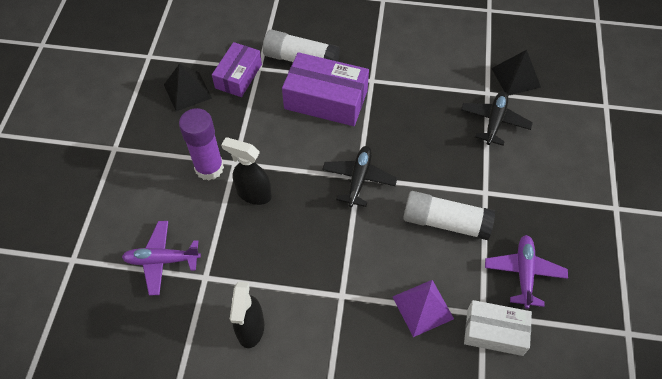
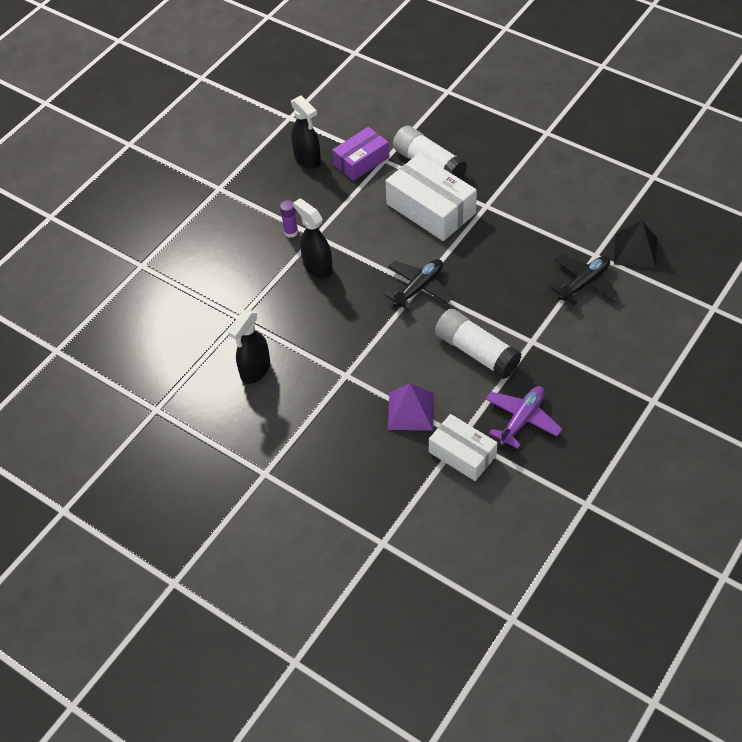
camera: 30 degrees right, 5 degrees down
(162, 260) = (212, 292): purple plane -> none
(187, 91) = (307, 159): black pyramid -> black spray bottle
(209, 168) = (291, 232): purple glue stick -> purple glue stick, size x0.50
(326, 99) = (431, 209): purple box -> white box

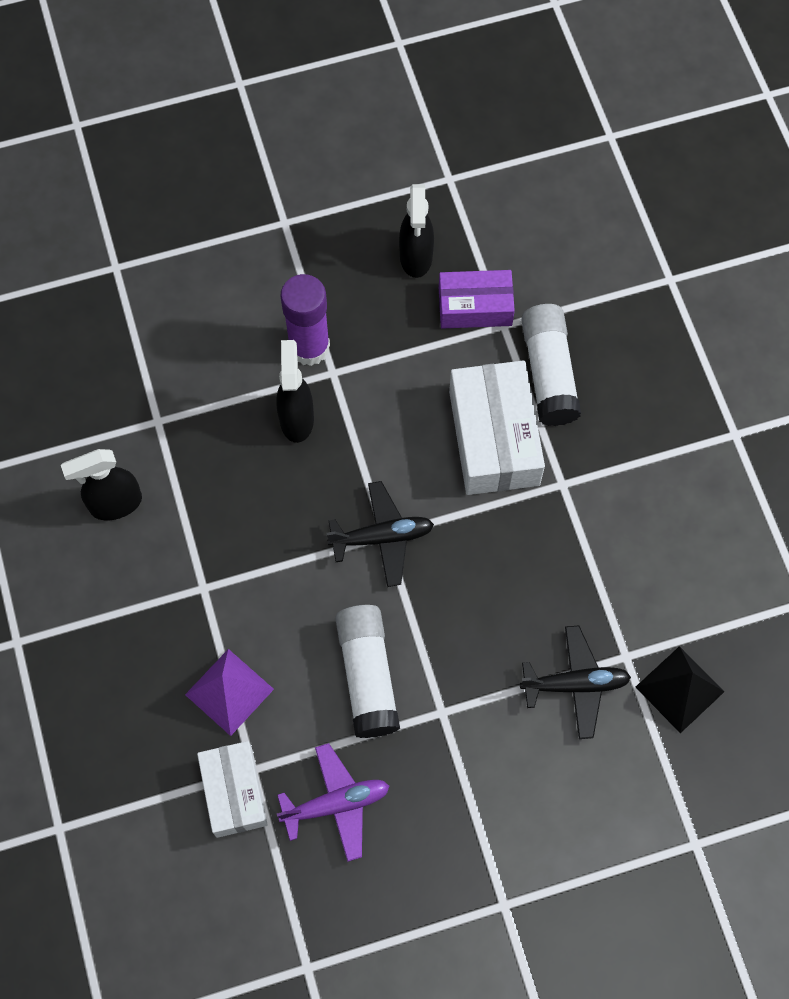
camera: 35 degrees right, 15 degrees up
(291, 232) = (309, 347): purple glue stick -> purple glue stick, size x1.99

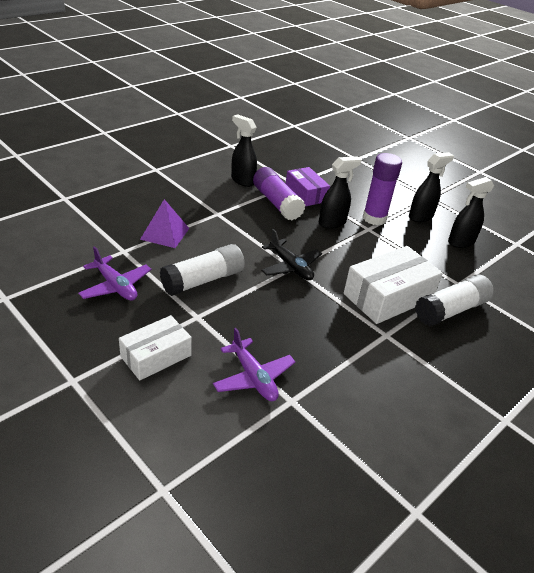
camera: 60 degrees right, 30 degrees down
(207, 478) = (276, 203): none -> purple glue stick
(234, 792) = (107, 247): white box -> white box (156, 356)
(332, 272) = (421, 217): none -> black spray bottle
(475, 306) = (458, 270): purple box -> purple box (306, 194)
(575, 684) = (253, 377): black plane -> purple plane
(679, 689) = (286, 441): black pyramid -> none

